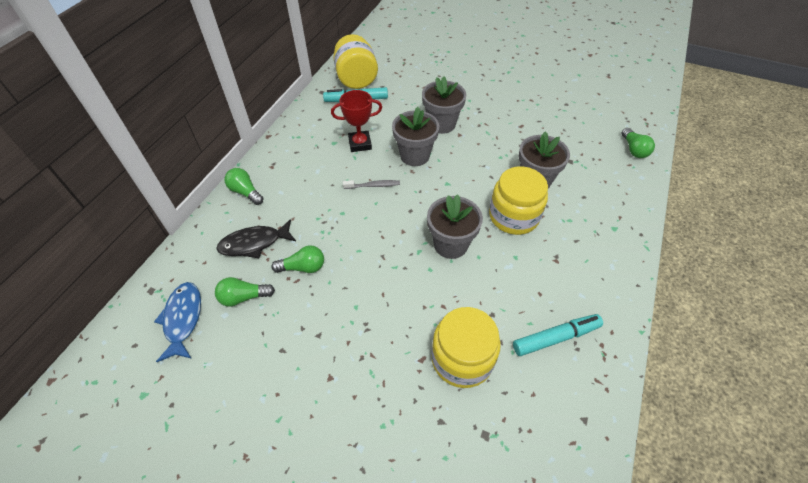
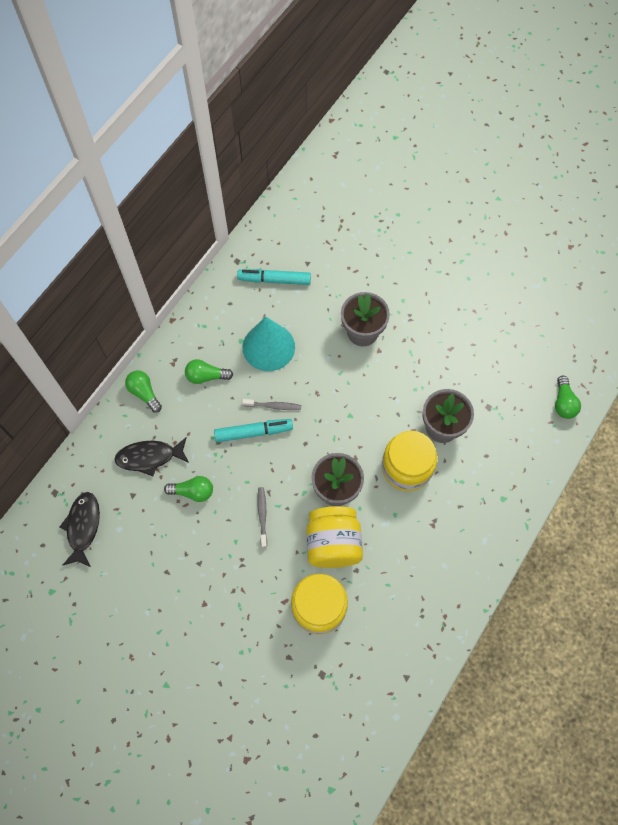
camera: 10 degrees right, 15 degrees up
(183, 319) = (83, 527): blue fish -> black fish
(244, 297) = (137, 514): green light bulb -> green light bulb (206, 376)
(356, 79) = (279, 246): yellow jar -> yellow jar (333, 544)
(360, 144) = (268, 347): red trophy -> turquoise cone
(380, 278) = (262, 515): none -> grey toothbrush
(414, 155) = (324, 373): grey flower pot -> none
(556, 338) = (406, 602): turquoise marker -> turquoise marker (253, 432)

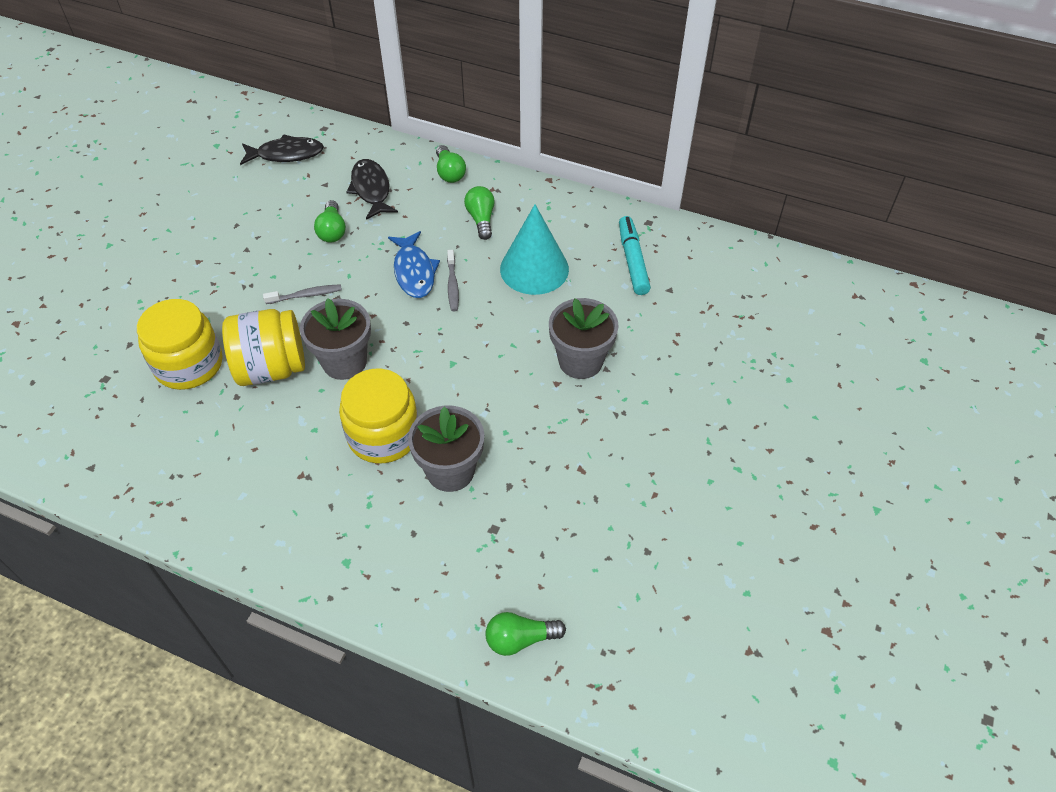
camera: 80 degrees right, 15 degrees down
(144, 393) = (449, 173): green light bulb -> green light bulb turned 120 degrees clockwise
(253, 432) = (414, 272): turquoise marker -> blue fish

